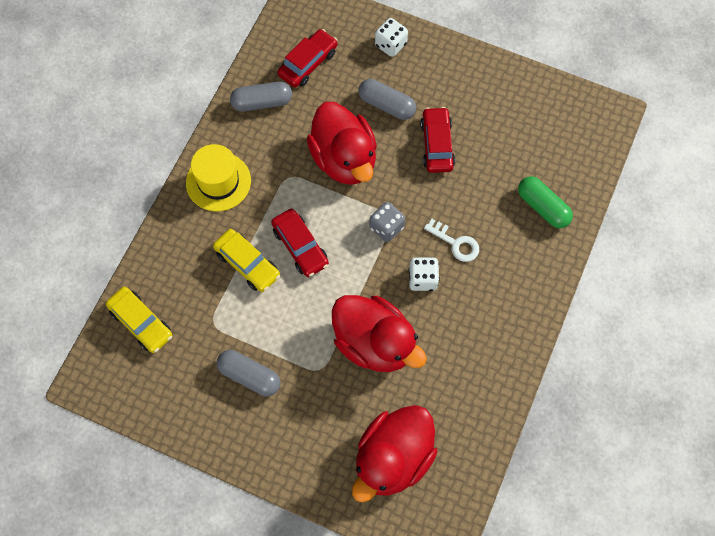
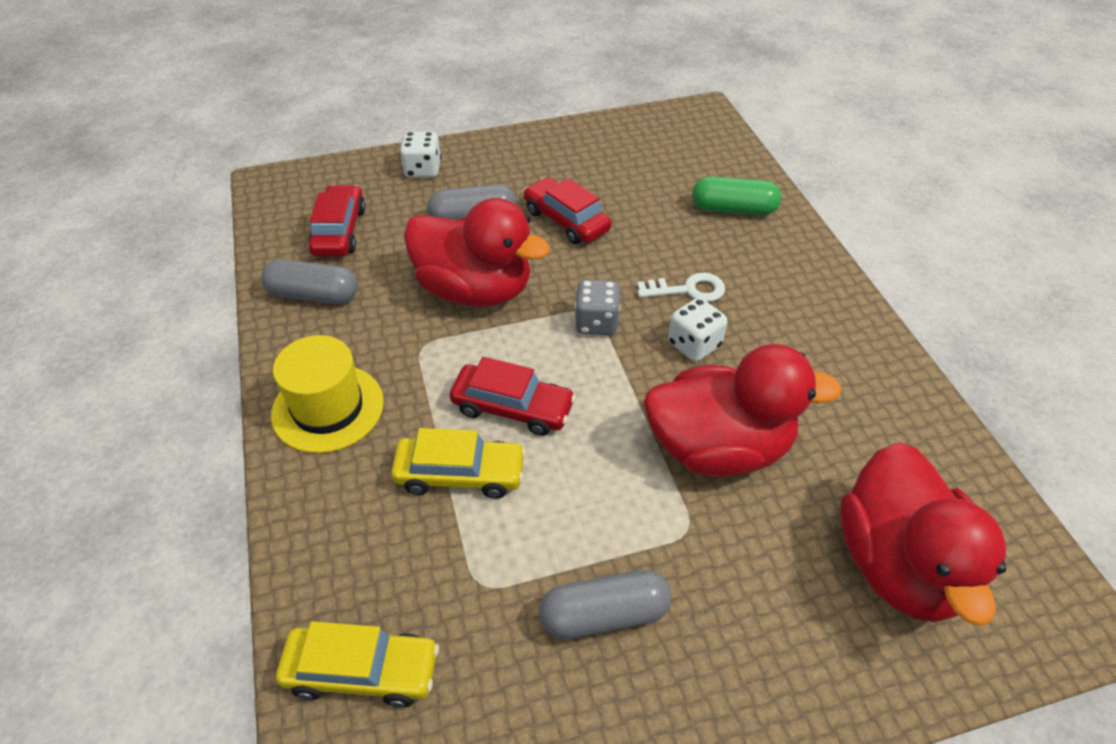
camera: 40 degrees left, 20 degrees down
(262, 102) = (313, 295): grey capsule -> grey capsule turned 60 degrees clockwise

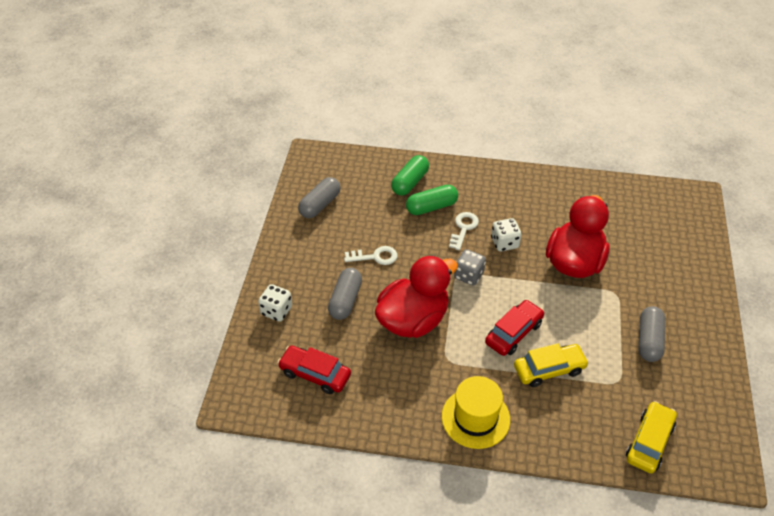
camera: 65 degrees left, 0 degrees up
(313, 295) = (372, 403): grey capsule -> grey capsule (320, 205)
(460, 474) = (549, 369): yellow car -> yellow car turned 45 degrees clockwise
(566, 220) = (375, 257): red car -> white key
(703, 244) = (431, 207): none -> green capsule
(898, 565) = (657, 233): red duck -> none

